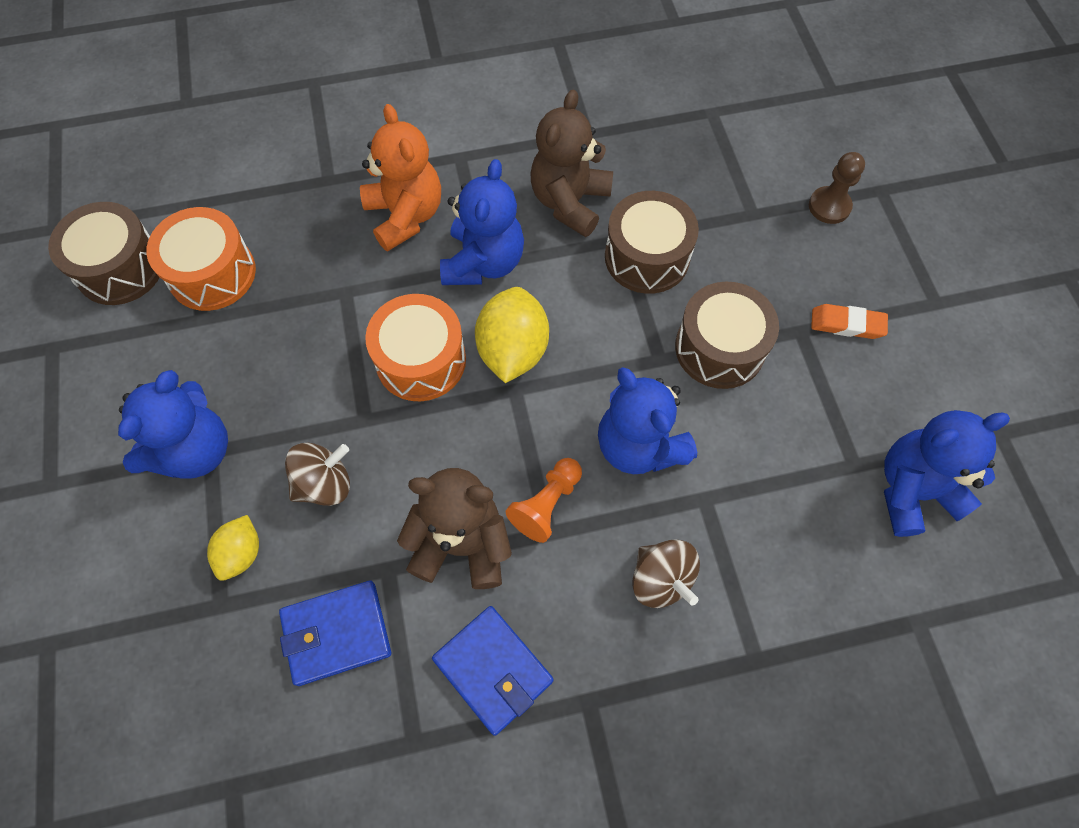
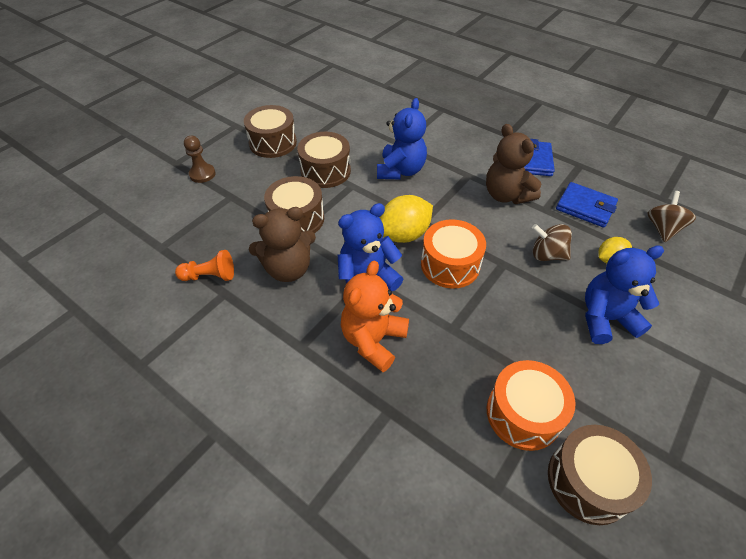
camera: 130 degrees left, 15 degrees down
(546, 504) = (459, 181): orange pawn -> orange pawn (210, 276)
(661, 579) = (445, 139): brown spinning top -> brown spinning top (662, 228)
(847, 324) = (273, 143): orange eraser -> brown drum
(913, 490) = (335, 102): blue teddy bear -> none

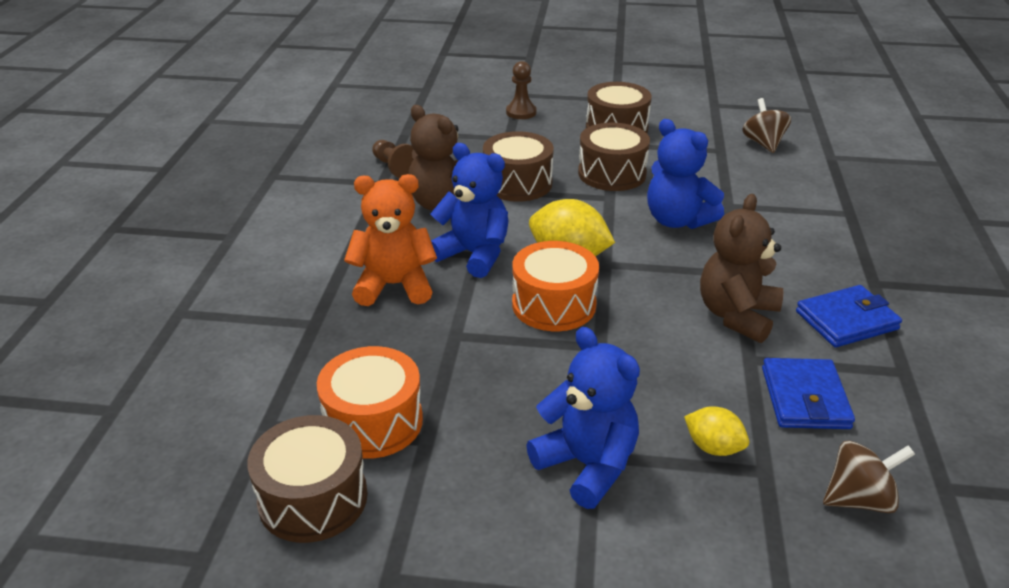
camera: 60 degrees right, 15 degrees down
(210, 276) = (394, 168): orange pawn -> brown pawn
(400, 170) = (677, 220): blue teddy bear -> blue teddy bear turned 60 degrees clockwise
(547, 255) = (656, 381): brown spinning top -> brown spinning top (763, 143)

